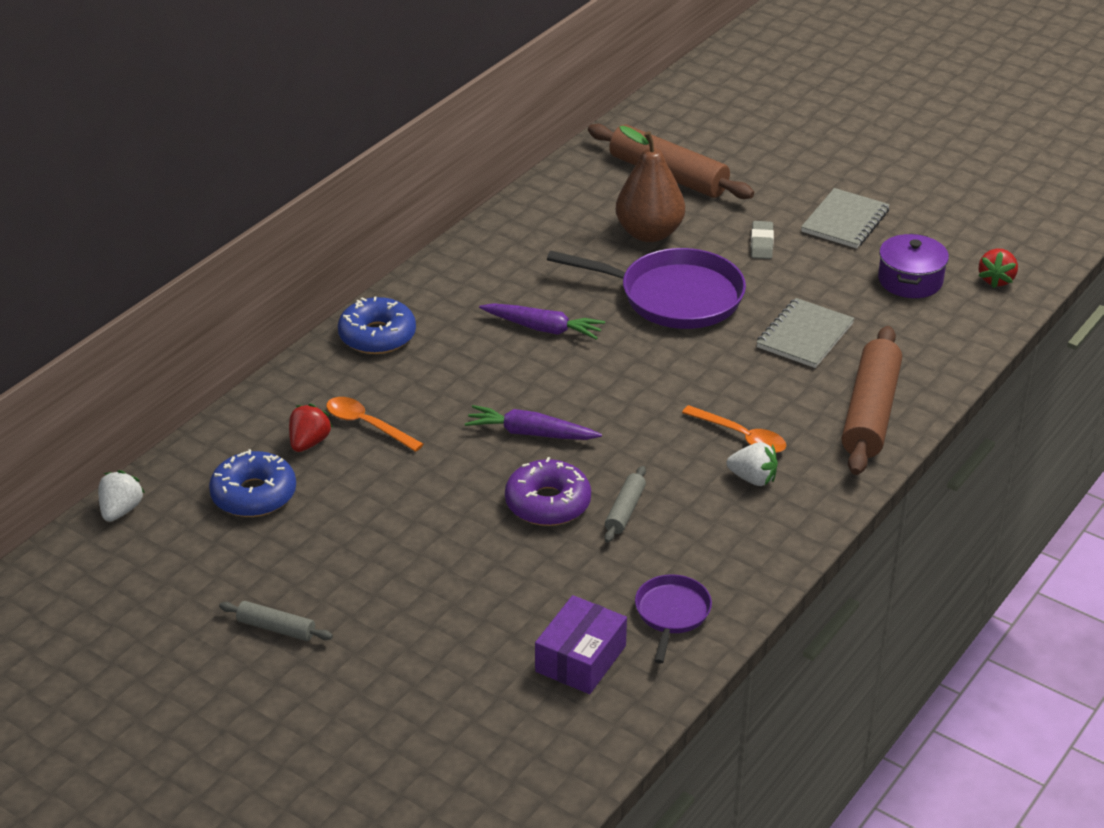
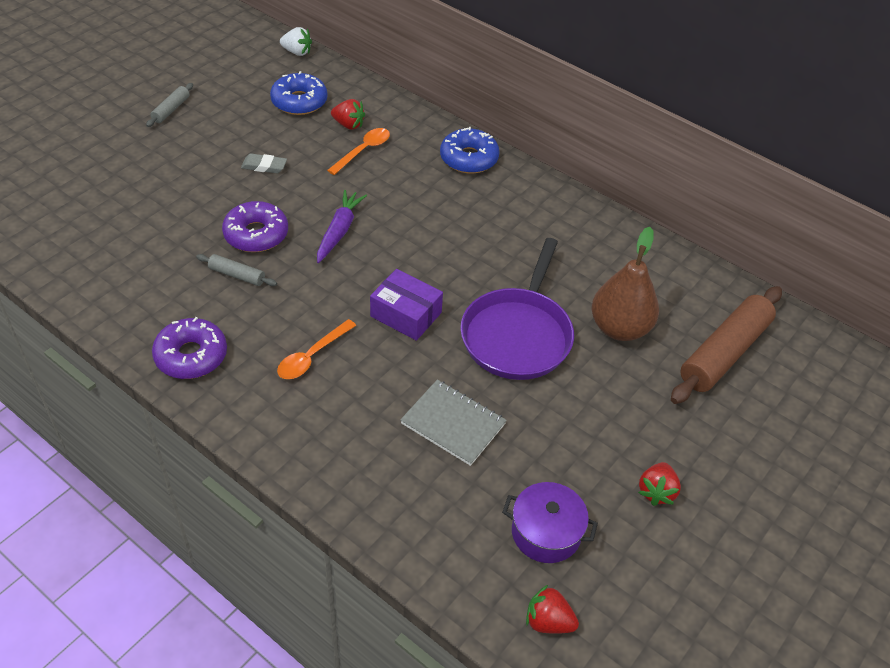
camera: 90 degrees right, 10 degrees up
(543, 328) = (473, 247): purple carrot -> none
(580, 659) = (90, 238): purple box -> purple box (406, 314)
(671, 613) = (116, 289): purple pan -> none
(753, 479) = (256, 357): white strawberry -> none
(761, 243) = (608, 412): grey eraser -> grey eraser (264, 166)
(764, 530) = (191, 356): none -> purple donut
(845, 221) = (656, 491): grey notebook -> red strawberry
(870, 413) = (329, 456): brown rolling pin -> none

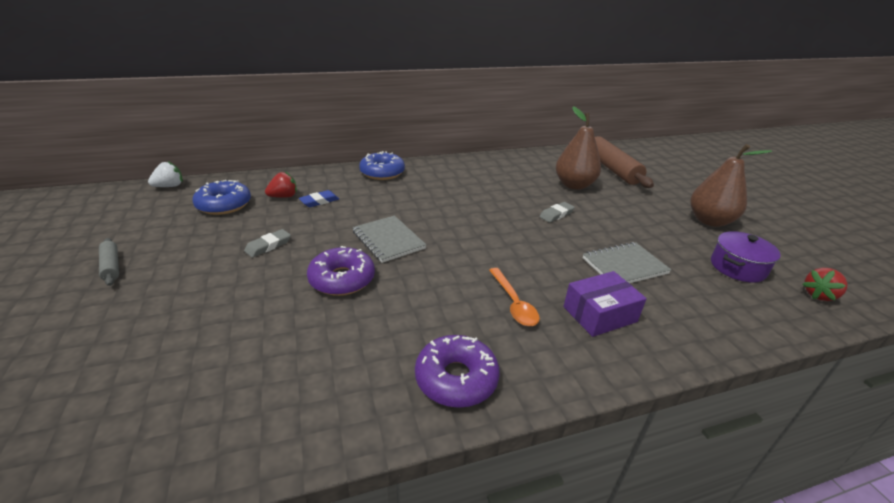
camera: 55 degrees left, 15 degrees down
(237, 275) = (379, 308): grey rolling pin -> none
(339, 231) = (388, 240): purple carrot -> grey notebook
(363, 151) = (319, 201): orange spoon -> blue eraser
(406, 314) = (503, 245): purple box -> purple box (599, 314)
(518, 335) = (556, 214): purple pan -> grey eraser
(656, 491) = (709, 221): red strawberry -> brown pear

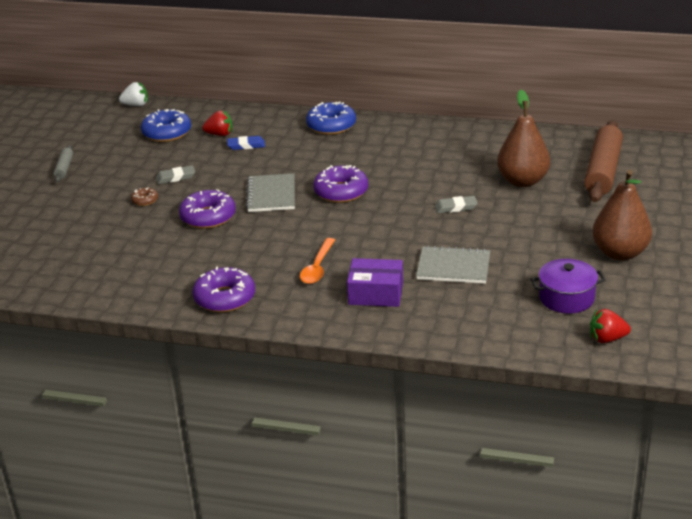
camera: 35 degrees right, 0 degrees up
(249, 279) = (145, 200): none -> brown donut
(450, 223) = (341, 192): none -> purple donut

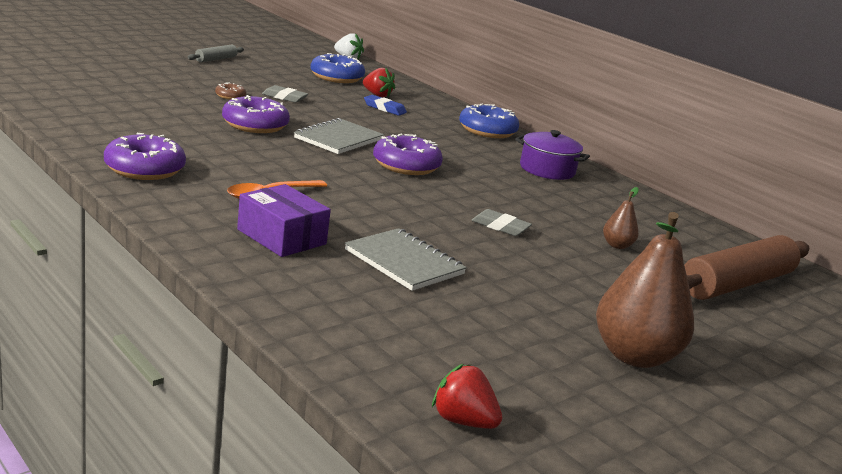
camera: 30 degrees right, 10 degrees down
(522, 181) = (617, 245): brown pear -> brown pear, size x0.47
(566, 298) = (485, 355): purple pot -> purple pot (547, 170)

